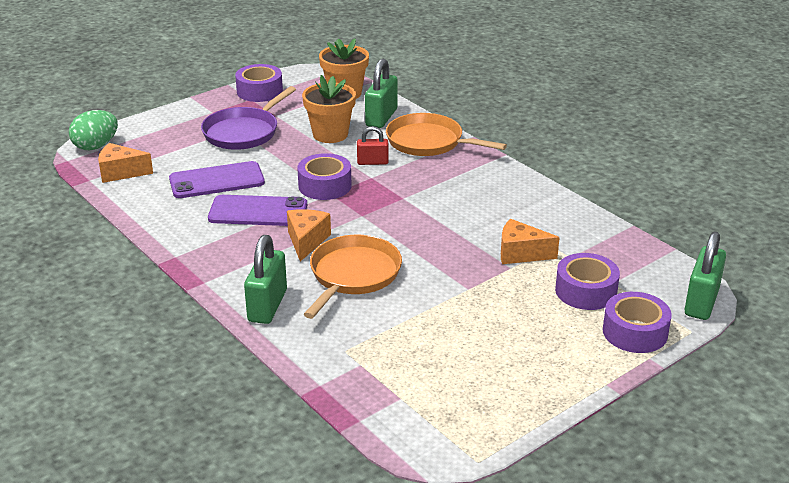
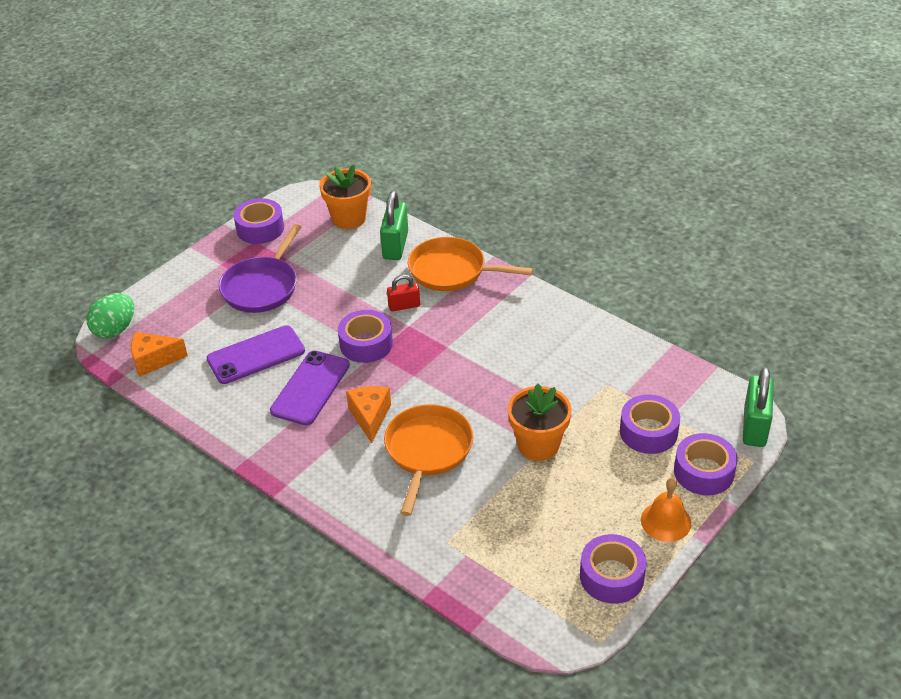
camera: 10 degrees left, 10 degrees up
(258, 212) = (310, 388): purple phone -> purple phone turned 60 degrees counterclockwise
(267, 306) = (357, 502): green padlock -> none
(330, 134) = (351, 276): orange flower pot -> orange flower pot (538, 445)
(507, 406) = (611, 576): none -> purple tape
(521, 253) = (577, 397): orange cheese -> none
(581, 368) = (665, 521): none -> orange bell

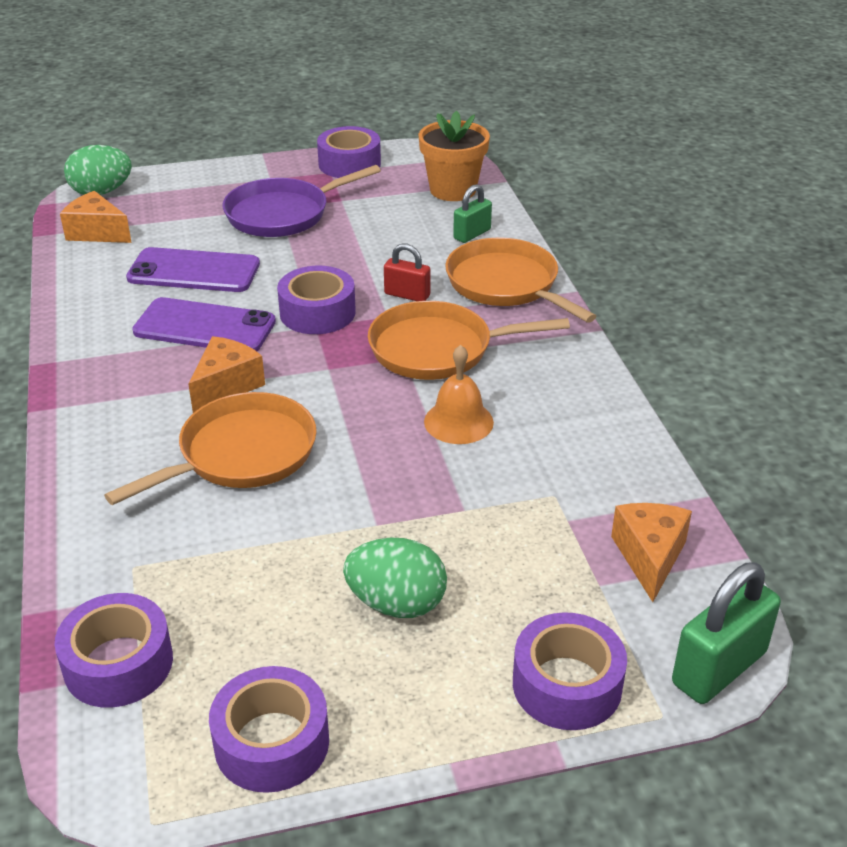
camera: 35 degrees right, 5 degrees down
(310, 388) = (204, 327): purple phone -> purple phone turned 45 degrees clockwise
(395, 245) = (472, 234): green padlock -> green padlock, size x0.60
(460, 332) = (438, 349): none -> orange pan
(538, 445) = (378, 520): orange flower pot -> none
(593, 481) = (396, 603): none -> green egg
(648, 432) = (545, 585): purple tape -> purple tape (118, 663)
(665, 521) = (433, 717): orange bell -> orange bell (458, 421)
(678, 391) = (649, 557): none -> orange cheese

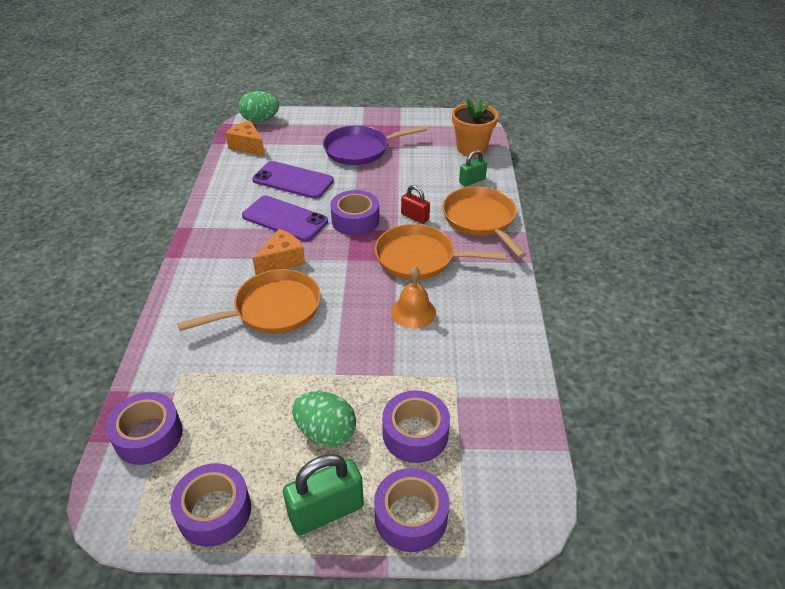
camera: 15 degrees right, 5 degrees up
(349, 164) = (413, 121): purple tape -> purple tape (415, 434)
(649, 557) = (500, 435): orange cheese -> none
(719, 668) = (517, 529): green padlock -> green padlock (326, 511)

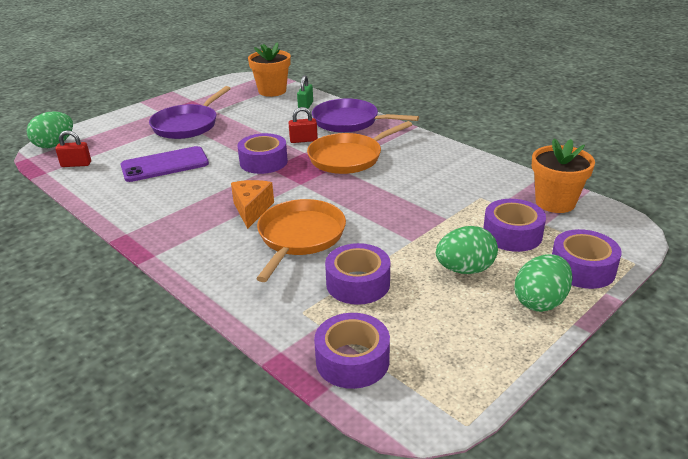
camera: 45 degrees left, 10 degrees down
(214, 511) = (481, 356): purple tape -> purple tape (358, 283)
(247, 146) = (76, 164): orange cheese -> red padlock
(285, 219) = (204, 188): purple phone -> none
(326, 511) = (540, 302): green padlock -> green egg
(413, 312) = (397, 184): orange bell -> none
(480, 220) = (349, 121): orange pan -> purple pan
(509, 435) = (555, 202): none -> orange flower pot

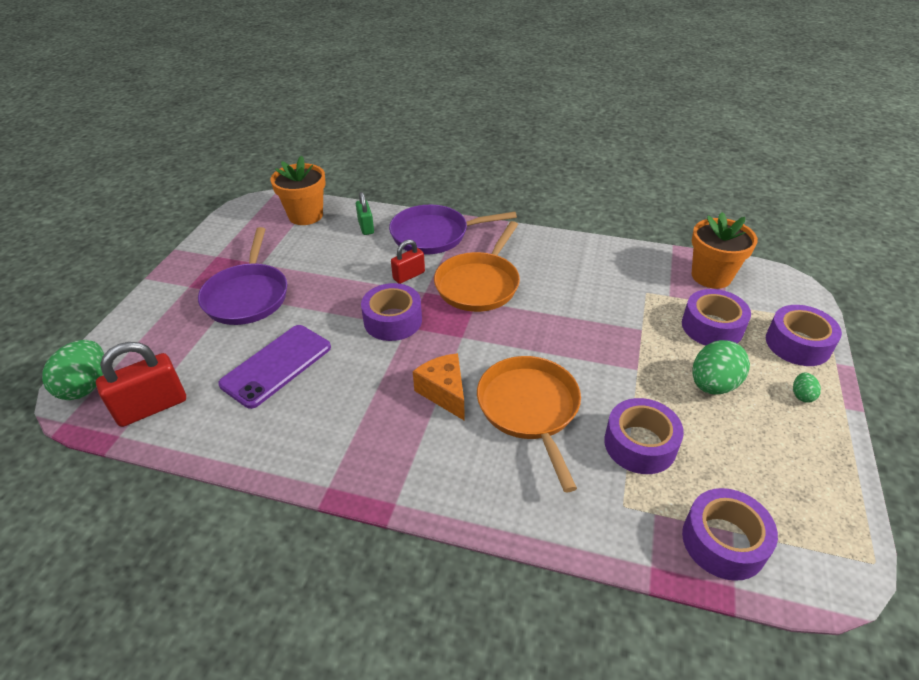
camera: 30 degrees left, 10 degrees up
(76, 164) = (152, 407): red padlock -> red padlock, size x1.66
(540, 302) = (802, 395): green egg -> green egg, size x0.48

